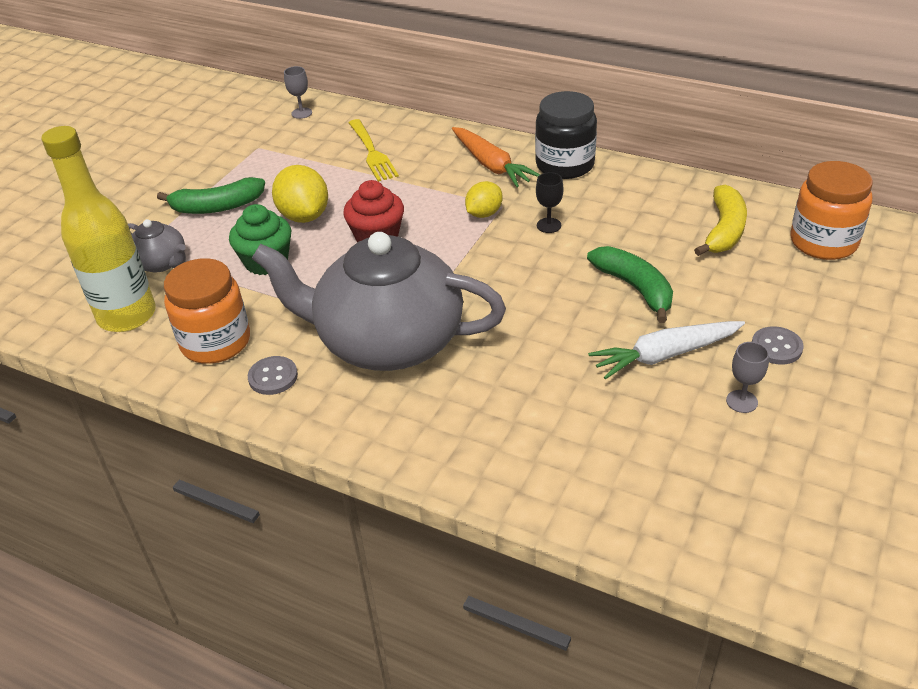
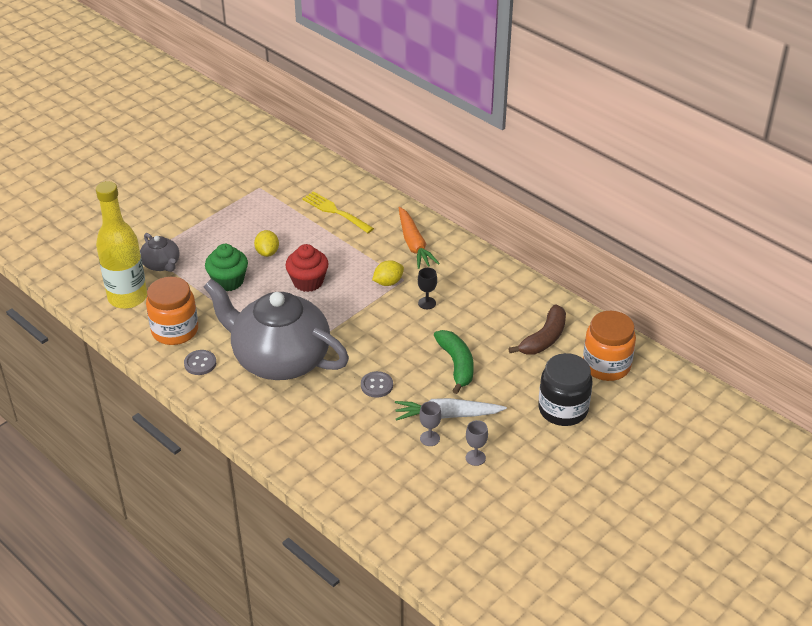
camera: 15 degrees right, 0 degrees up
(217, 207) = (213, 230): green banana -> none
(301, 113) = (302, 164): grey goblet -> grey goblet (429, 438)
(304, 216) = (267, 252): yellow lemon -> yellow lemon, size x0.63
(371, 152) = (336, 212): yellow fork -> yellow fork turned 135 degrees clockwise
(565, 165) = (465, 257): black jar -> black jar (563, 409)
(724, 230) = (544, 339): yellow banana -> brown banana
(776, 347) = (521, 429): grey button -> grey button (376, 385)

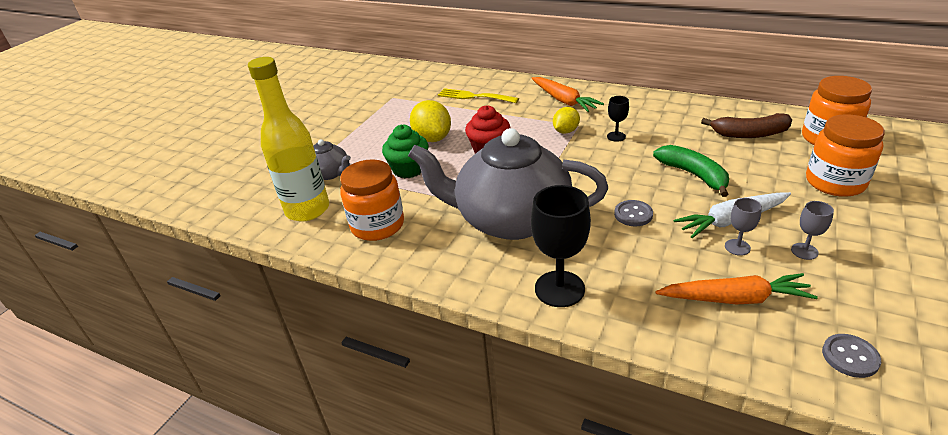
camera: 15 degrees left, 5 degrees down
(200, 363) = (425, 248): grey button -> grey button (850, 357)
(267, 252) = (432, 138): yellow lemon -> yellow lemon, size x1.59
(275, 428) = (559, 289): none -> black goblet
(390, 475) = (734, 299): none -> orange carrot
(544, 339) = (749, 134): brown banana -> brown banana turned 75 degrees clockwise
(563, 409) = (835, 182): black jar -> orange jar

